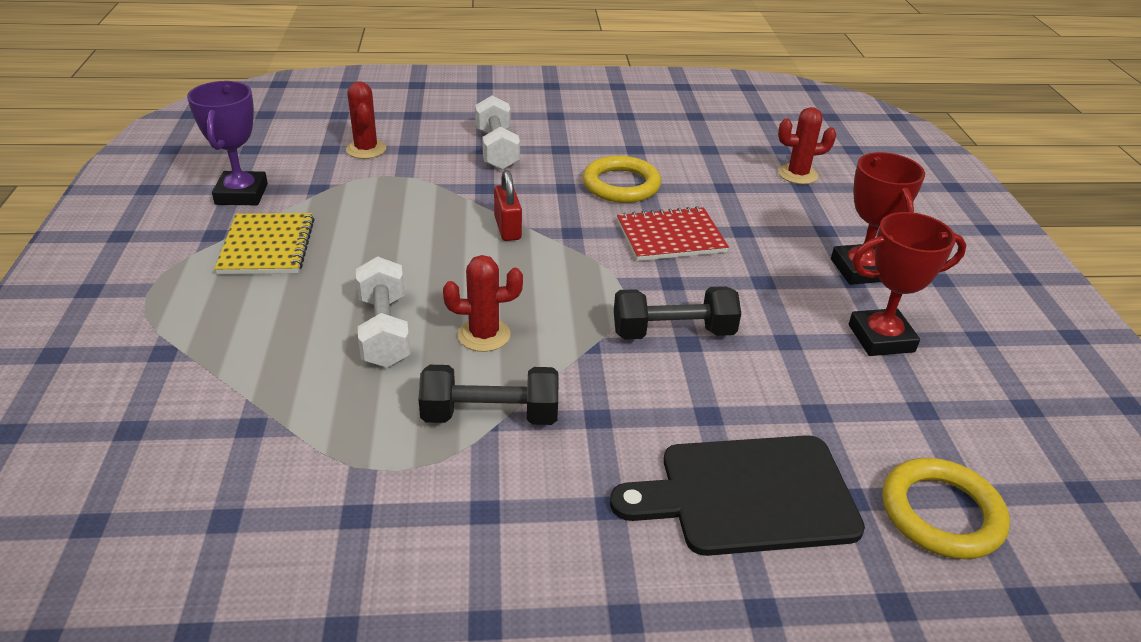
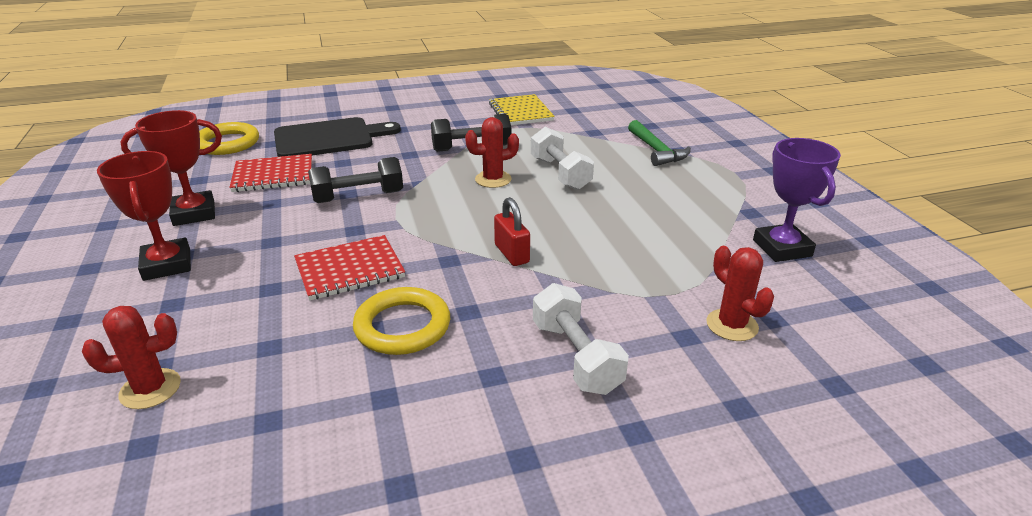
camera: 170 degrees right, 5 degrees down
(200, 355) = (656, 151): none -> green hammer
(267, 246) = (698, 210): yellow notebook -> yellow notebook (520, 112)
(809, 399) = (273, 175): none -> red notebook

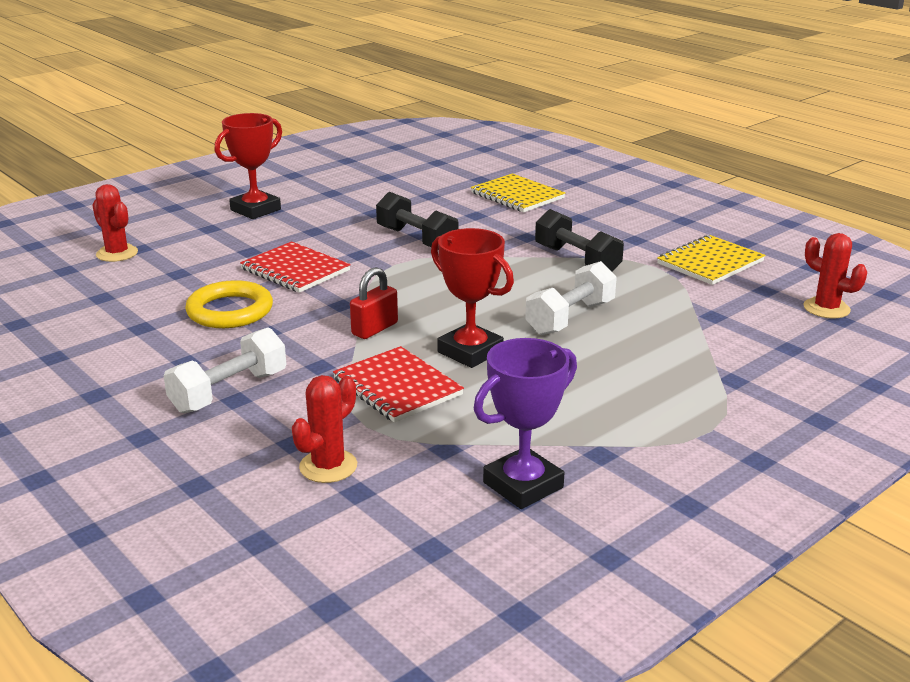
camera: 65 degrees right, 5 degrees down
(194, 213) = (332, 193): red trophy -> red trophy (470, 352)
(227, 143) = (459, 164): yellow ring -> none
(273, 175) = (421, 198): red notebook -> red notebook (397, 387)
(329, 138) = (517, 195): black cutting board -> yellow notebook
(493, 179) = (516, 287): red cactus -> red cactus (826, 308)
(656, 151) = (709, 364): green hammer -> none

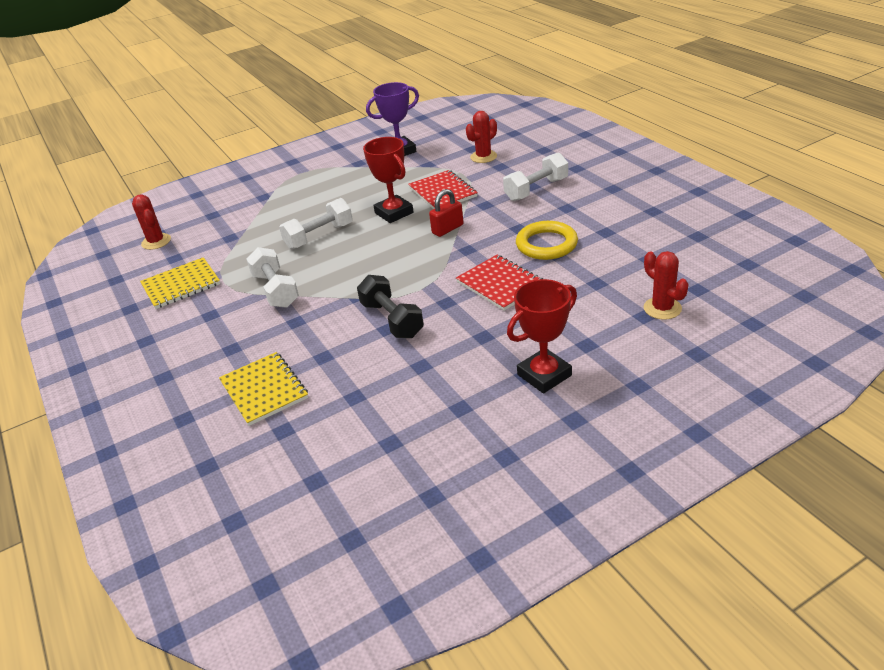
camera: 165 degrees left, 10 degrees up
(577, 260) = (275, 290): black dumbbell -> white dumbbell

